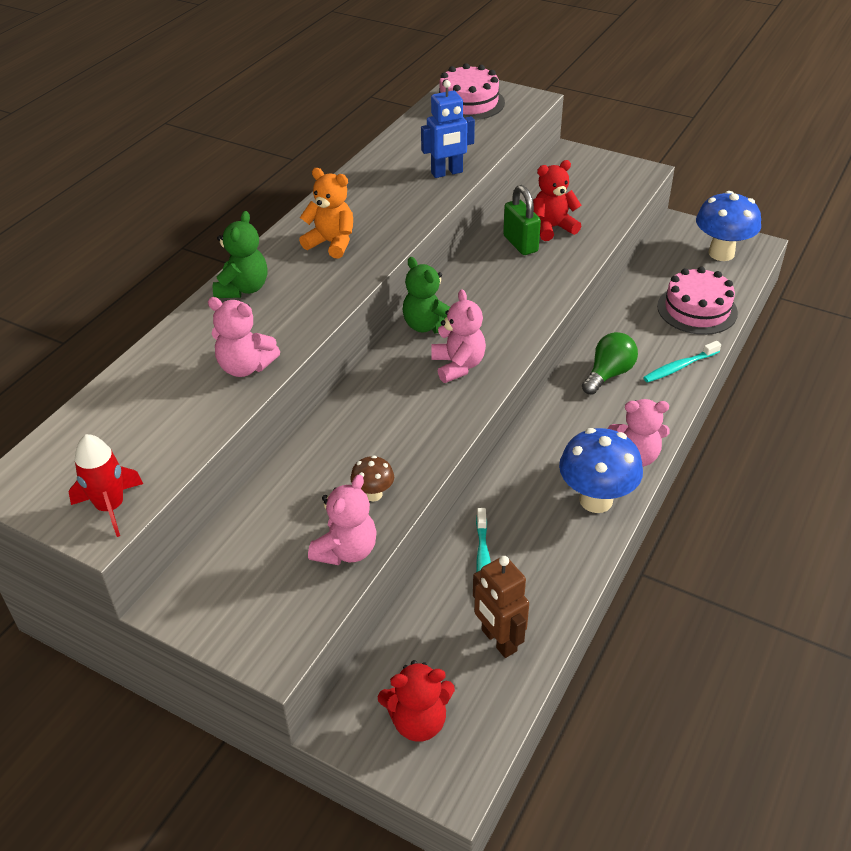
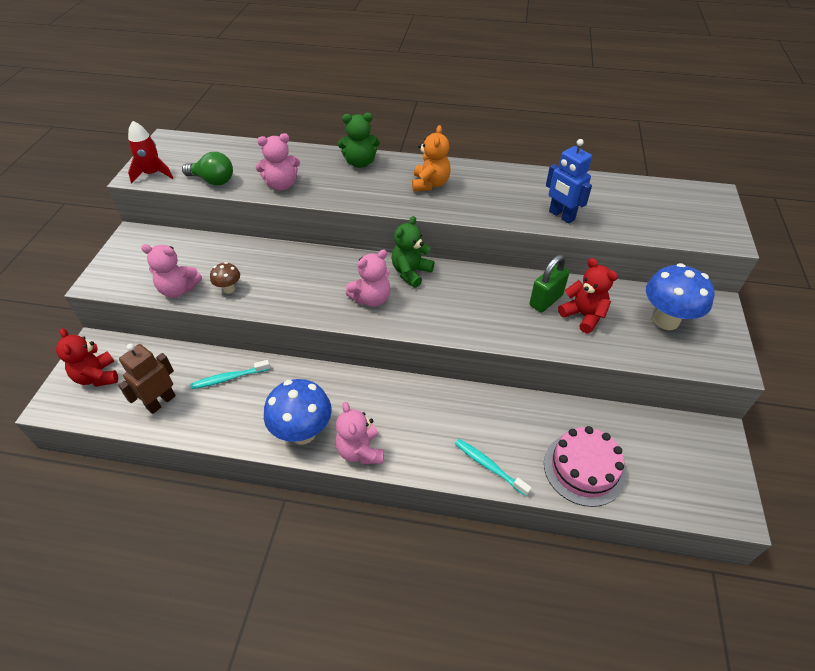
camera: 70 degrees right, 5 degrees up
(245, 367) = (282, 185): pink teddy bear -> pink teddy bear turned 105 degrees counterclockwise
(468, 103) = (683, 203): pink cake -> none
(608, 374) = (455, 414): green light bulb -> green light bulb (213, 181)
(721, 253) = (694, 478): blue mushroom -> blue mushroom (666, 320)

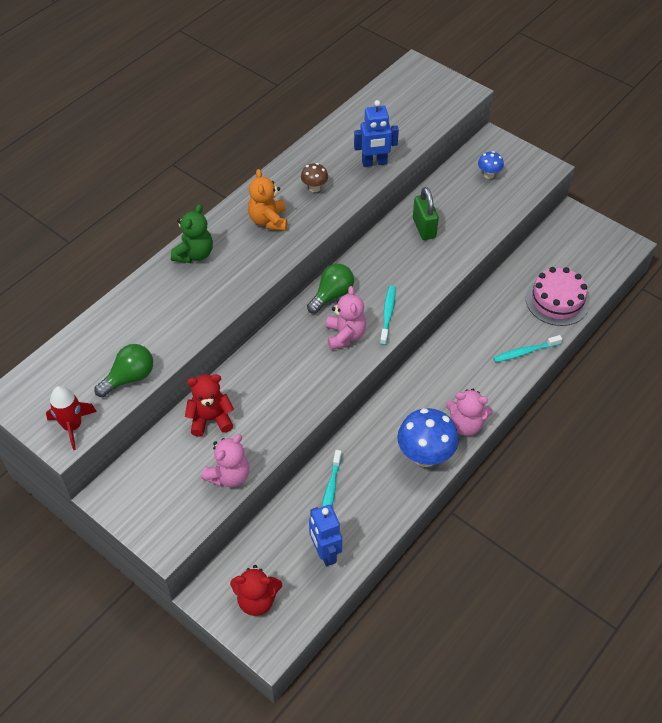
camera: 60 degrees left, 5 degrees up
(161, 402) = (325, 553): brown robot -> blue robot
(229, 289) = (257, 434): brown mushroom -> brown mushroom (314, 188)
(282, 185) = (182, 325): pink teddy bear -> none
(411, 272) = (332, 295): green teddy bear -> green light bulb
(417, 317) = (387, 315): none -> turquoise toothbrush
(430, 184) = (268, 220): orange teddy bear -> orange teddy bear turned 135 degrees counterclockwise
(583, 316) = (454, 216): red teddy bear -> red teddy bear (210, 419)
(666, 320) = (488, 175): blue mushroom -> blue mushroom, size x0.50

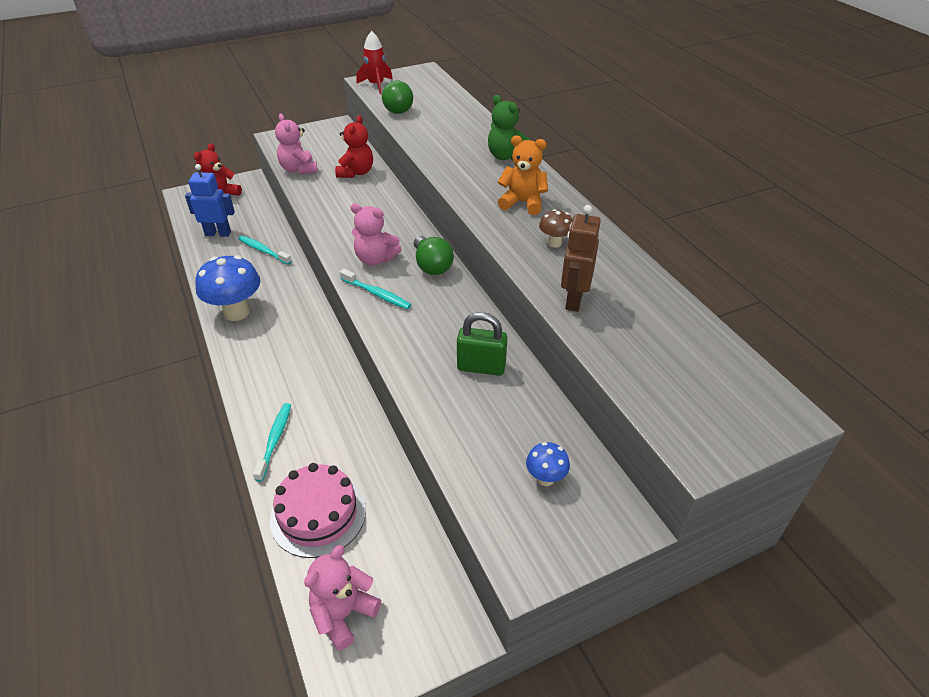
camera: 115 degrees right, 10 degrees down
(374, 163) = (573, 300): blue robot -> brown robot
(466, 424) = (239, 352): pink teddy bear -> pink teddy bear (343, 614)

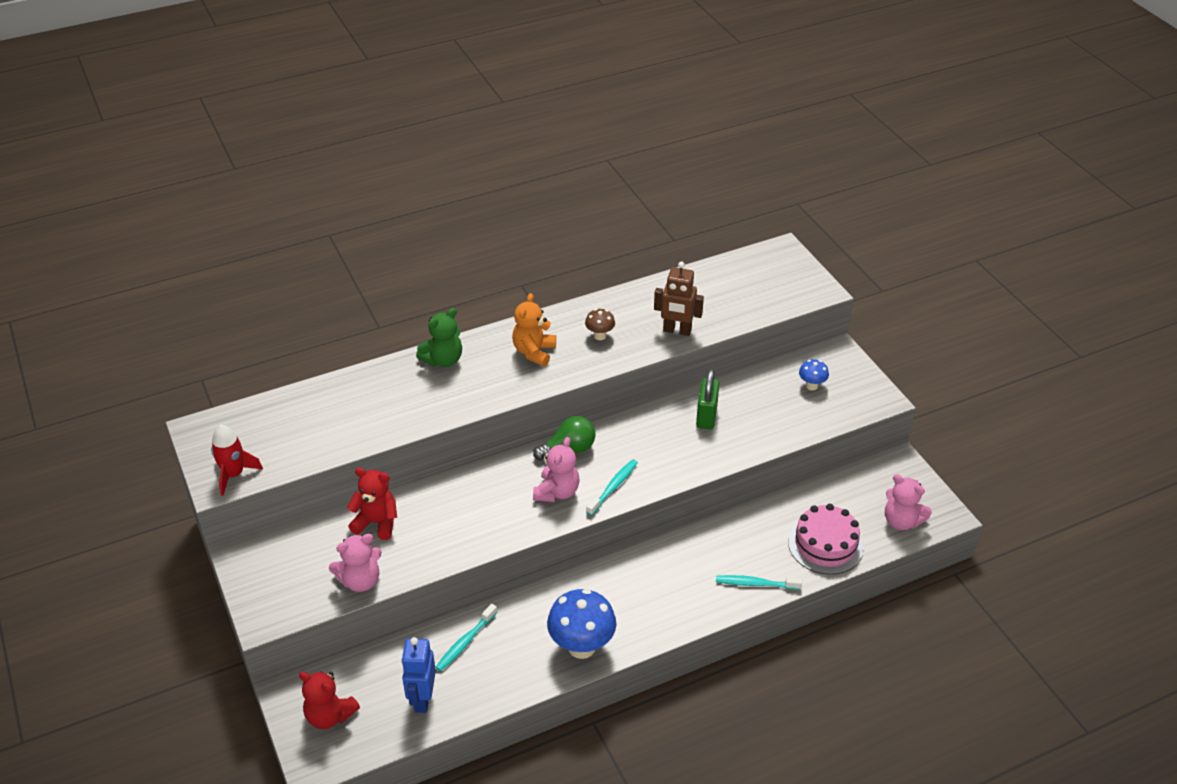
camera: 90 degrees left, 0 degrees up
(397, 109) = (311, 450): green light bulb -> none

